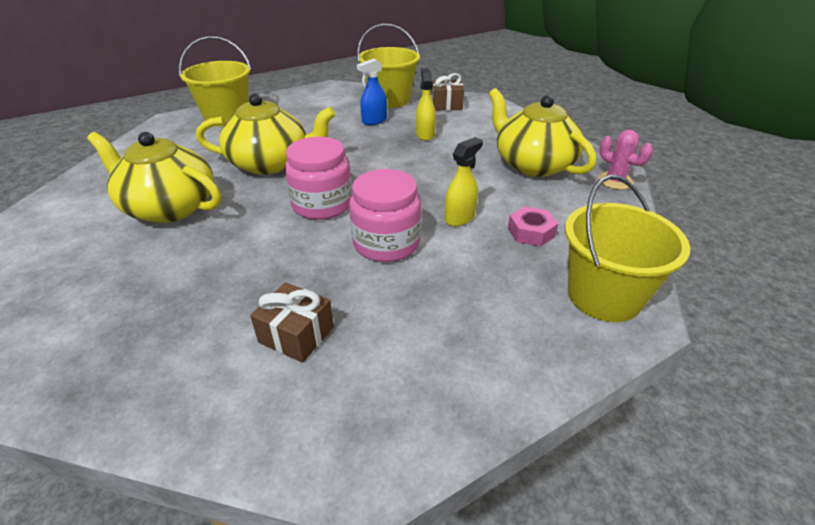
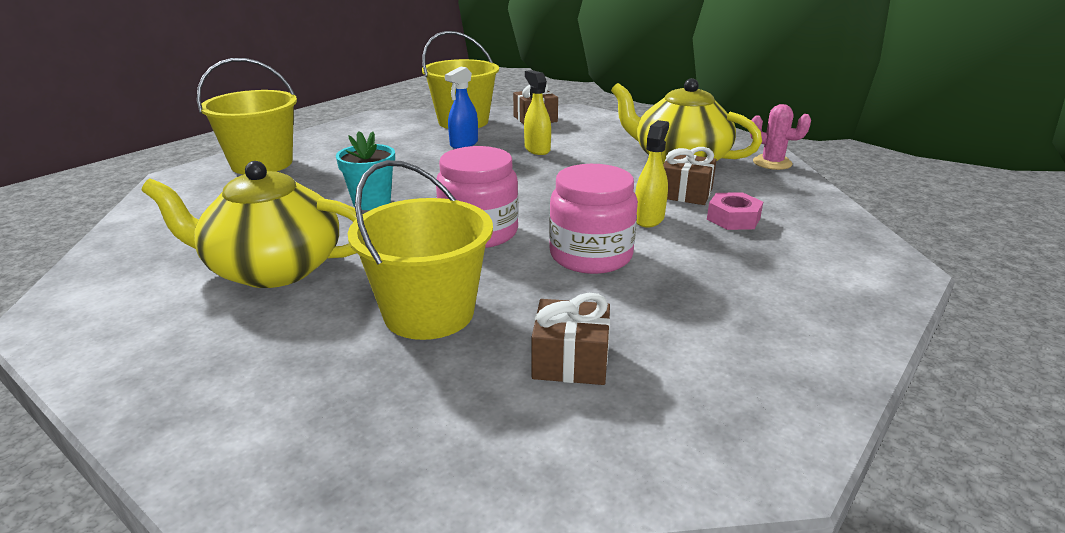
camera: 20 degrees left, 10 degrees down
(271, 163) = (372, 202): yellow teapot -> turquoise flower pot
(510, 198) = (685, 193): none -> brown gift
(604, 296) = (851, 259): yellow bucket -> yellow bucket (429, 313)

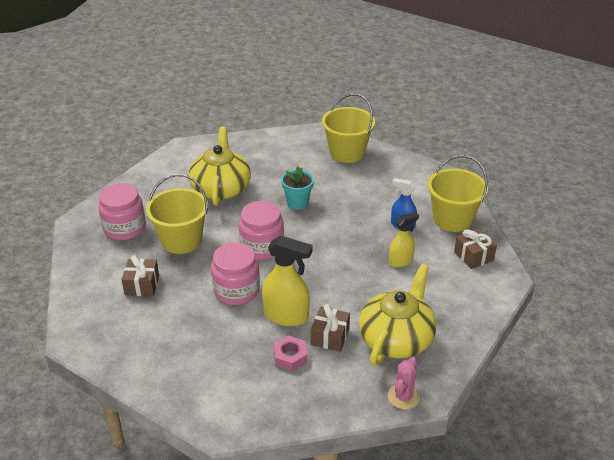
camera: 85 degrees right, 10 degrees up
(343, 400) = (125, 228): none -> pink jar
(649, 218) = (286, 316): yellow spray bottle -> yellow spray bottle, size x1.60

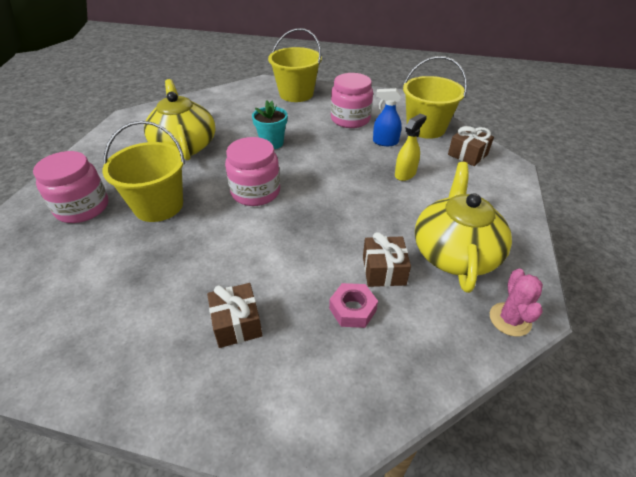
camera: 20 degrees left, 5 degrees up
(142, 285) = (125, 269): brown gift -> brown gift (237, 324)
(236, 290) = (248, 246): pink jar -> pink jar (350, 119)
(286, 316) = (321, 260): yellow spray bottle -> none

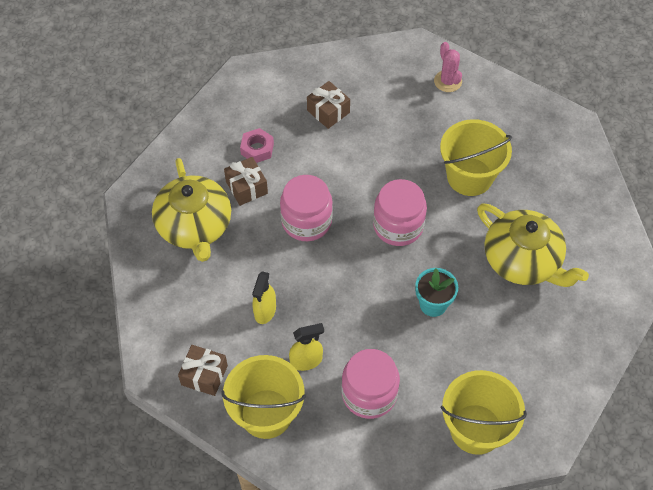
camera: 155 degrees right, 15 degrees up
(82, 207) = (530, 149): pink jar -> pink jar (306, 221)
(385, 142) = (306, 361): blue spray bottle -> yellow spray bottle
(510, 319) = (146, 182): pink cactus -> pink cactus (447, 81)

